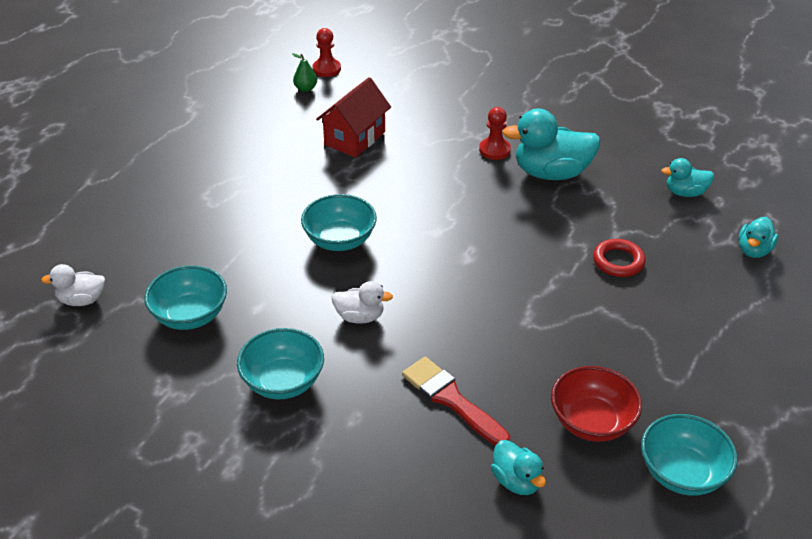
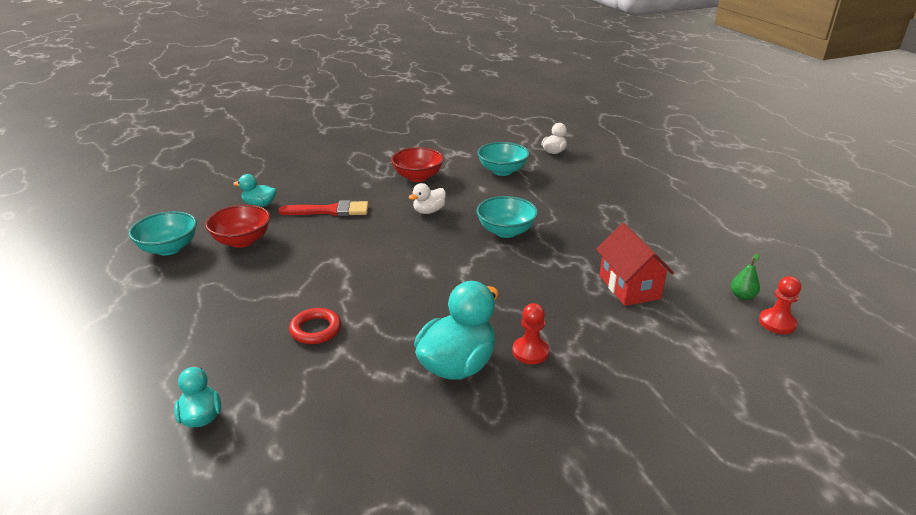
camera: 130 degrees right, 10 degrees down
(283, 382) = (418, 177): turquoise bowl -> red bowl
(685, 193) = (317, 435): turquoise duck -> none

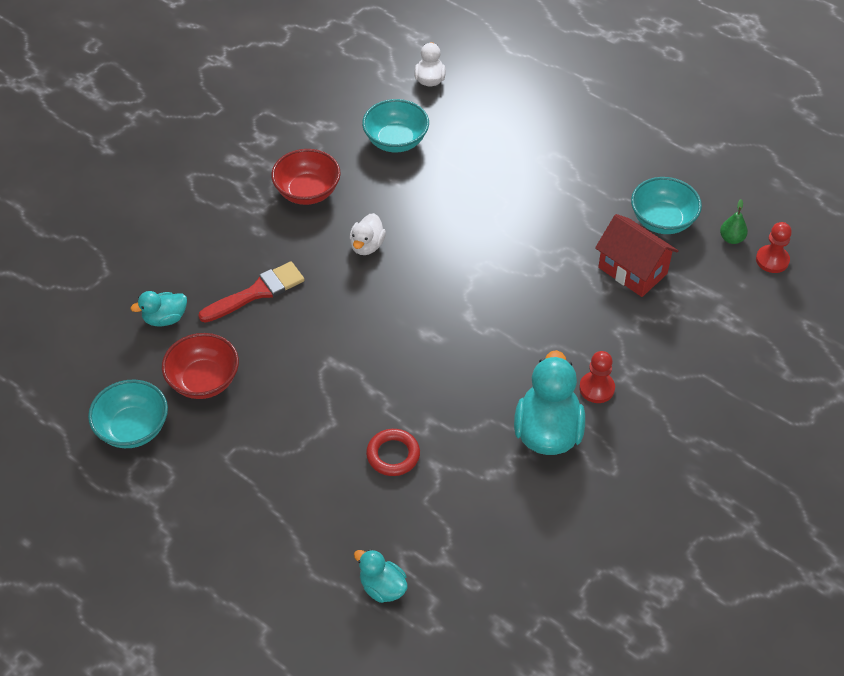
camera: 30 degrees left, 20 degrees up
(506, 231) = (470, 242): turquoise bowl -> turquoise bowl (662, 221)

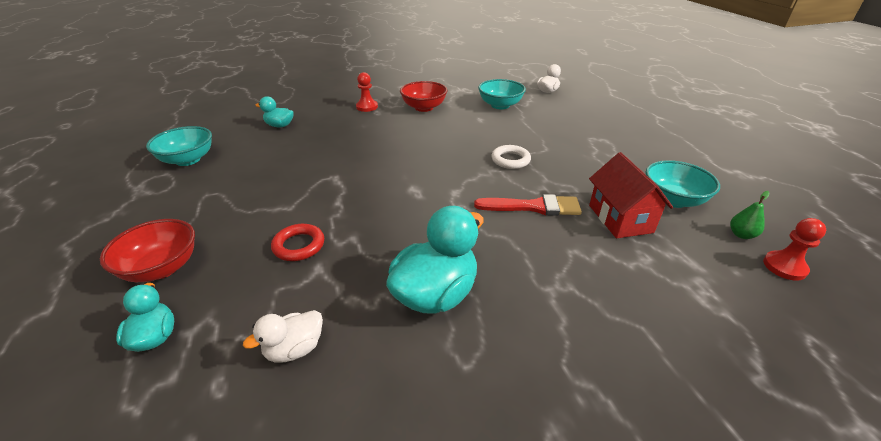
camera: 35 degrees right, 15 degrees down
(204, 381) = (255, 156): red bowl -> red bowl (162, 268)
(257, 292) = (340, 133): red brush -> red brush (533, 207)
(367, 246) = (429, 137): white duck -> white duck (295, 349)
(484, 239) = (510, 160): none -> white ring
(596, 388) = (514, 283): red pawn -> red pawn (367, 107)

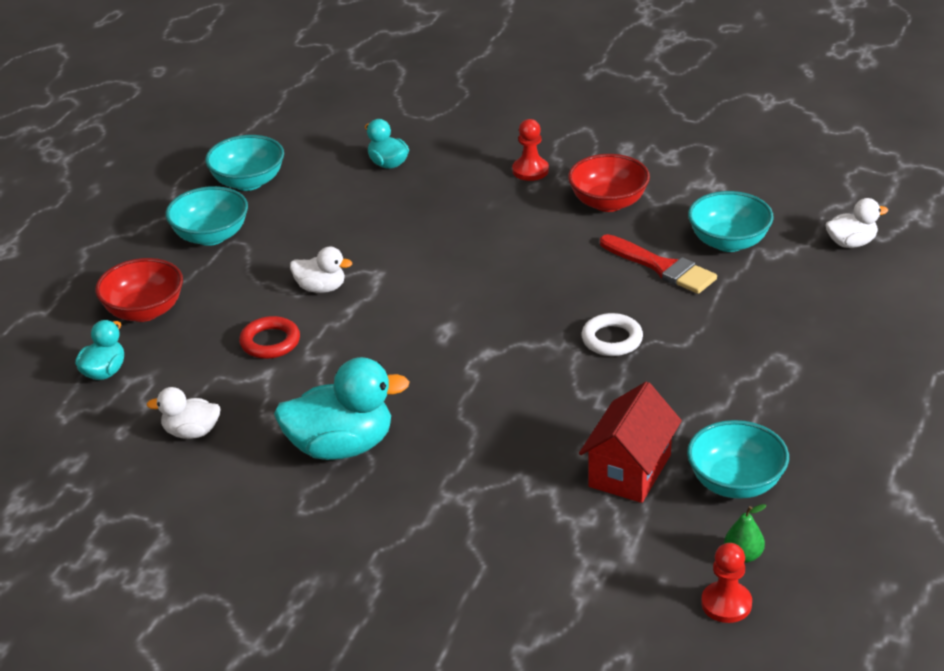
camera: 40 degrees right, 0 degrees up
(184, 197) = (211, 236): none -> turquoise bowl
(303, 198) = (321, 288): none -> white duck
(533, 207) = (550, 411): red brush -> red brush (661, 267)

